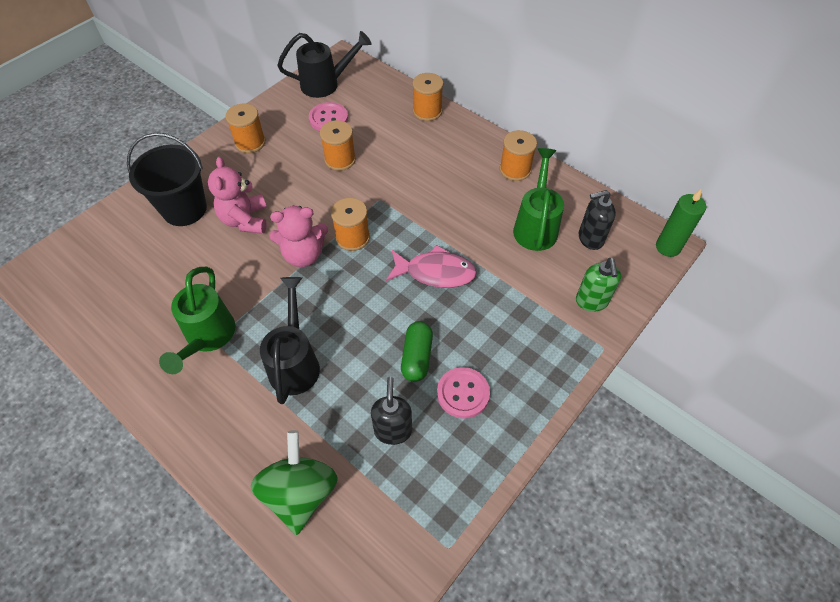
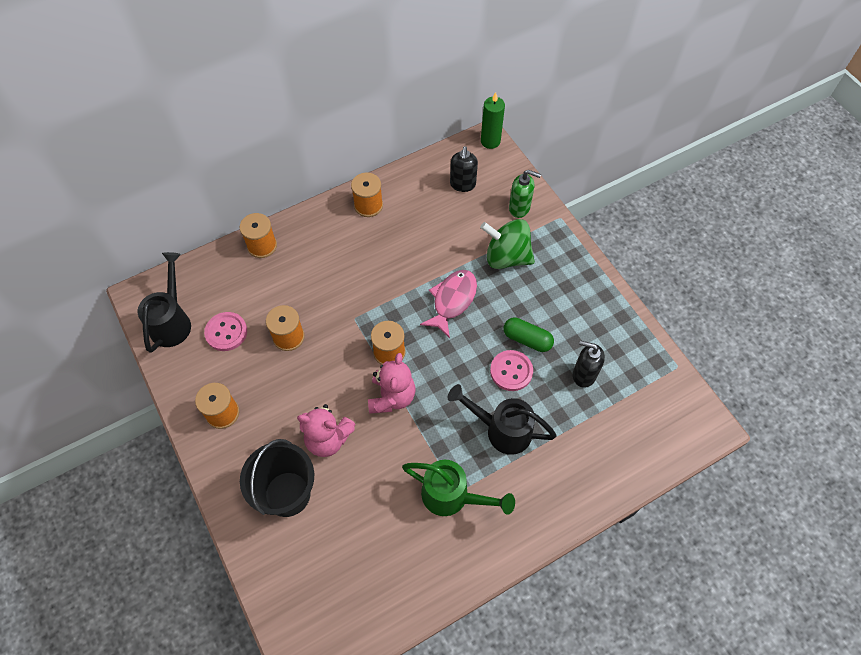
camera: 70 degrees left, 5 degrees up
(300, 492) = (614, 452): green spinning top -> green spinning top (506, 257)
(463, 393) = (568, 319): pink button -> pink button (511, 371)
(535, 226) = (435, 214): green watering can -> none

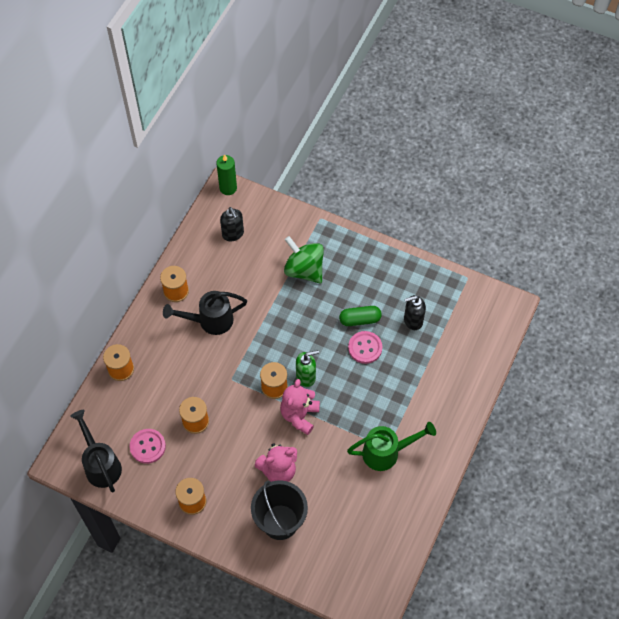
camera: 35 degrees left, 0 degrees up
(392, 397) = (299, 415): pink teddy bear -> pink teddy bear turned 135 degrees counterclockwise
(452, 300) = (290, 324): pink fish -> none
(502, 430) = (387, 390): black watering can -> black watering can (210, 321)
(506, 257) = (304, 270): green spinning top -> green spinning top turned 60 degrees clockwise
(519, 208) = (287, 228): green soap dispenser -> green soap dispenser (306, 377)

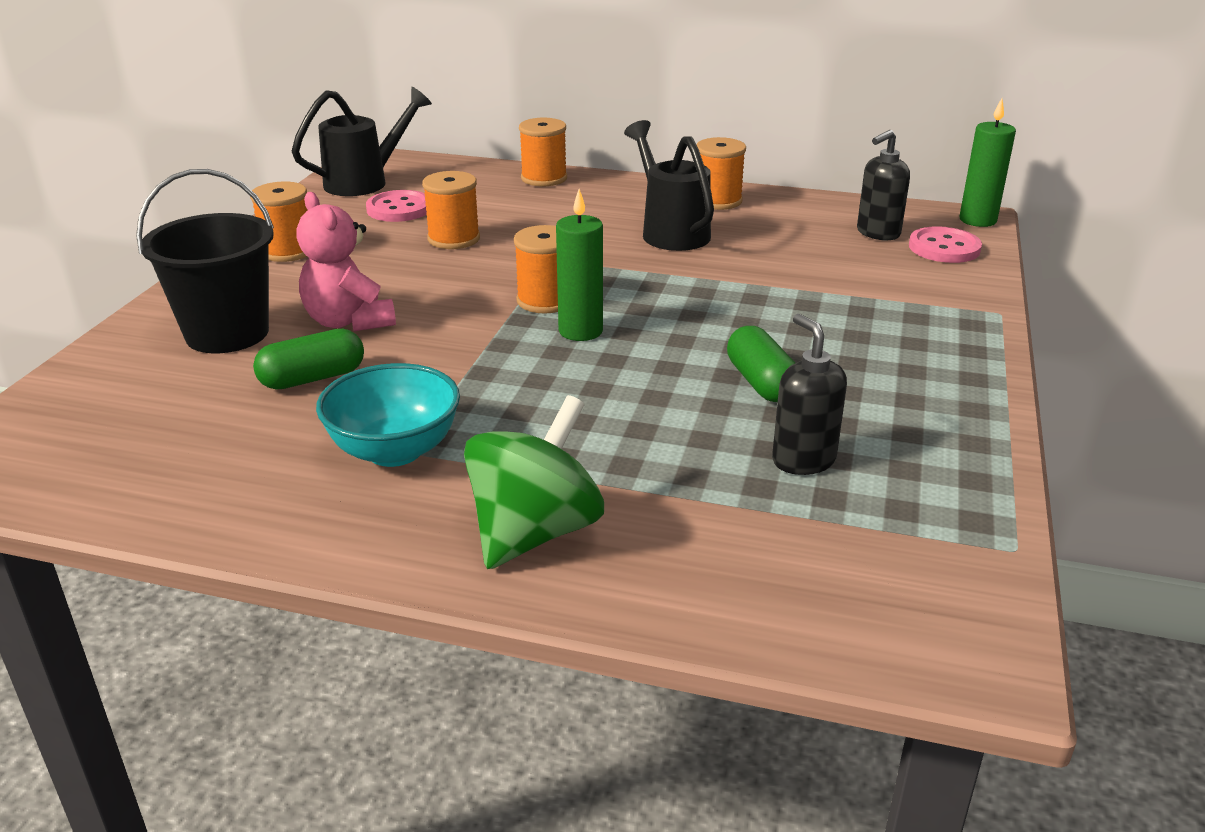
camera: 80 degrees right, 30 degrees down
(299, 415) = (482, 332): pink teddy bear -> none
(304, 270) = (849, 306): green spinning top -> green spinning top (534, 532)
(306, 377) = (580, 331): green soap dispenser -> green candle
(327, 483) = (313, 378): none -> green capsule
(365, 348) = (685, 396): pink button -> pink button (944, 248)
(386, 452) = (394, 450): green watering can -> turquoise bowl

